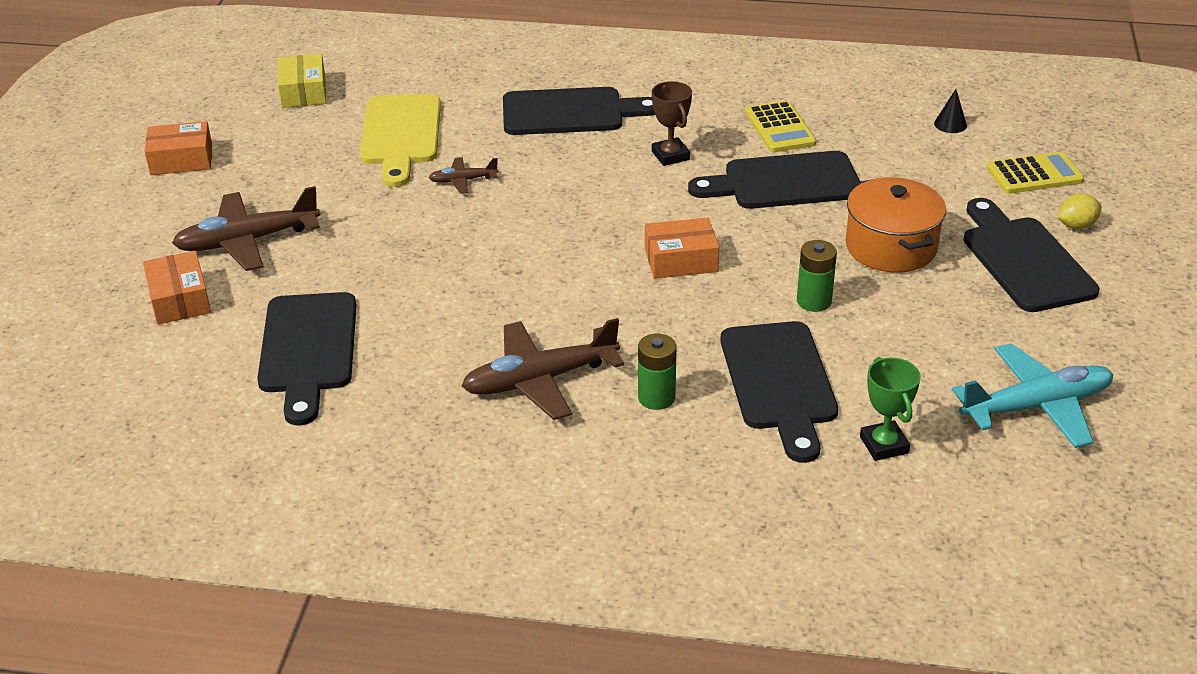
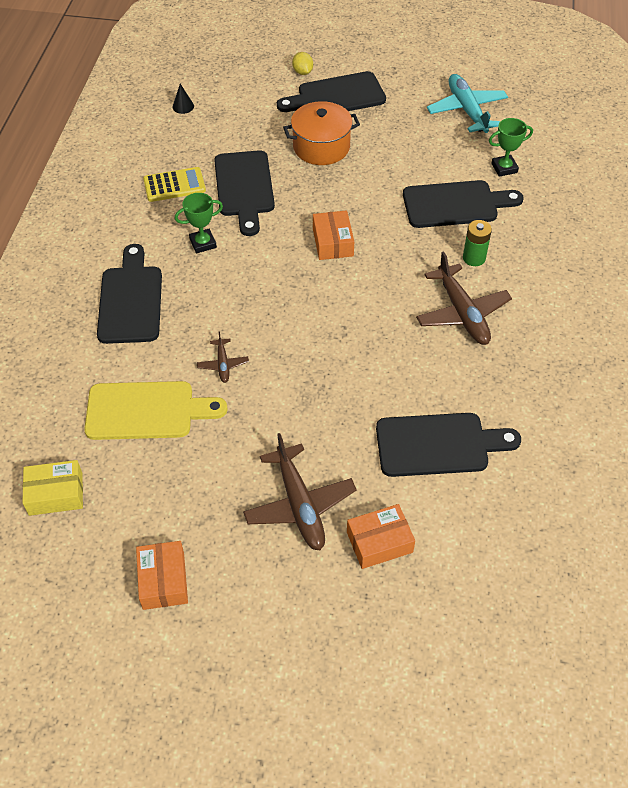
camera: 90 degrees left, 15 degrees up
(670, 155) = (203, 243): brown trophy -> green trophy
(814, 301) = (377, 184): green battery -> none
(1034, 174) = (247, 80): yellow calculator -> none

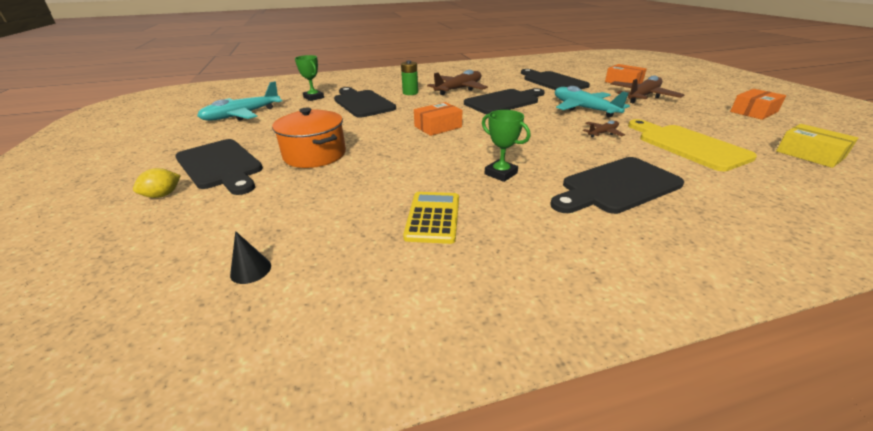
camera: 115 degrees left, 20 degrees down
(174, 185) = (433, 217): yellow calculator -> yellow calculator turned 45 degrees clockwise
(244, 188) = (403, 175): black cutting board -> black cutting board (504, 101)
(300, 399) = (583, 109): none -> turquoise plane

